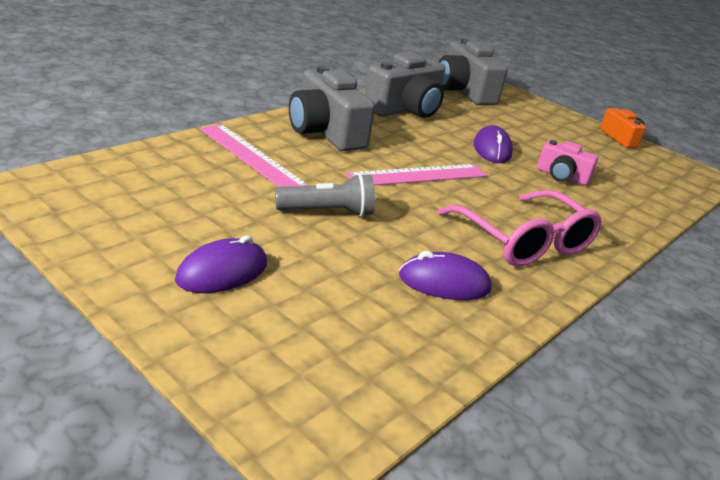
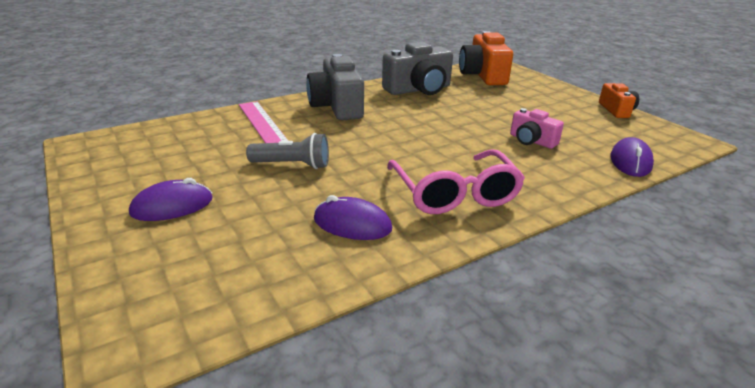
camera: 20 degrees right, 0 degrees up
(418, 175) = (393, 139): pink ruler -> none
(463, 91) = (483, 75): grey camera -> orange camera
(492, 149) = (477, 119): purple mouse -> purple mouse (630, 161)

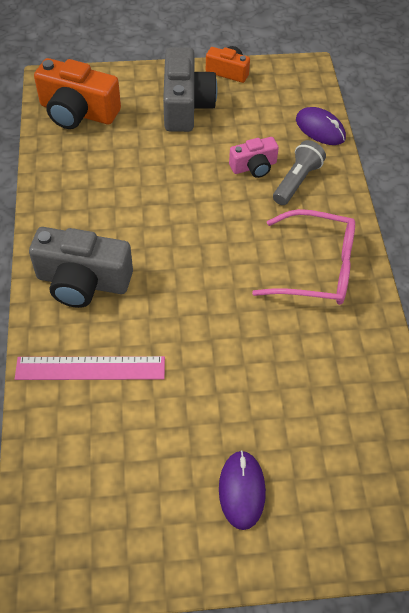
camera: 65 degrees left, 25 degrees up
(292, 165) = (206, 369): grey flashlight -> grey flashlight (296, 181)
(352, 224) = (331, 357): purple mouse -> none
(419, 89) = (81, 187): grey camera -> grey camera (186, 106)

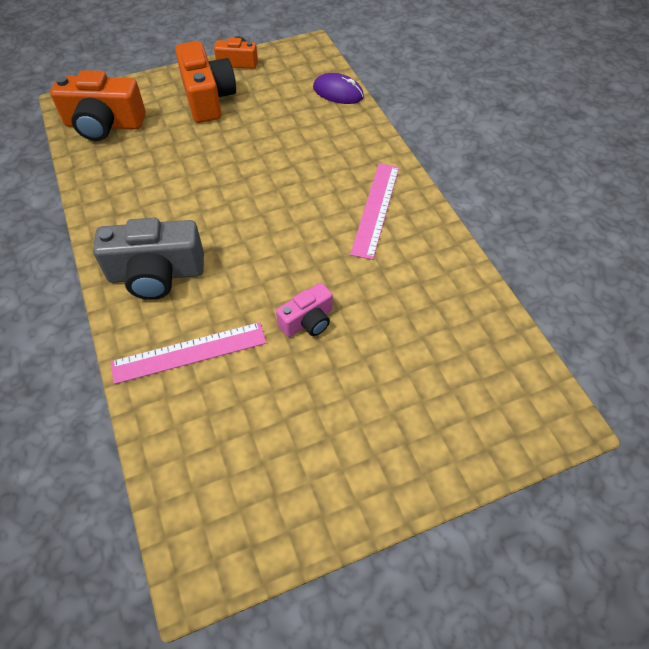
camera: 15 degrees left, 0 degrees up
(186, 106) = (207, 98): grey camera -> orange camera
(241, 490) = (376, 425): purple mouse -> none
(254, 166) = (289, 136): pink camera -> pink camera (308, 321)
(296, 181) = (332, 140): grey flashlight -> none
(316, 268) = (375, 209): pink glasses -> pink ruler

